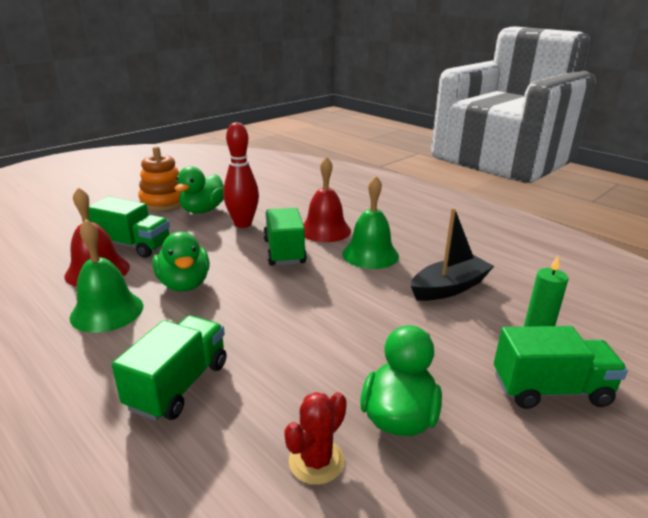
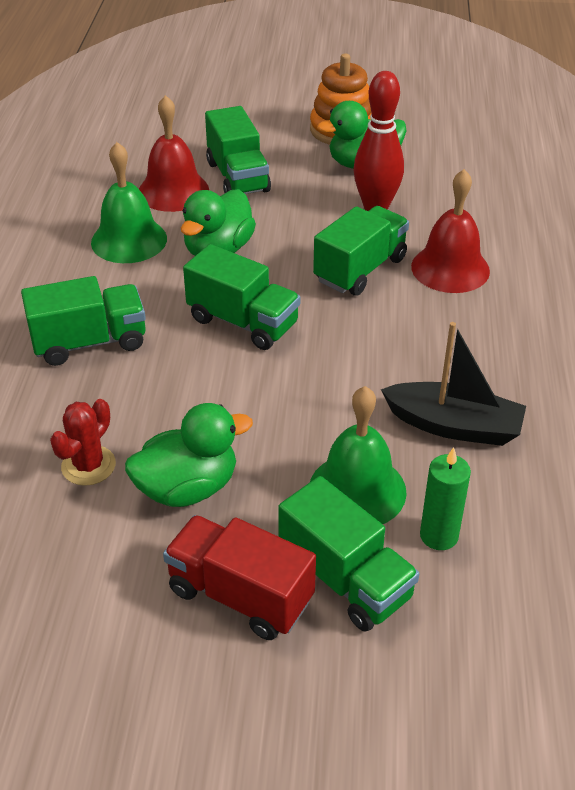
camera: 50 degrees right, 15 degrees up
(265, 309) = (243, 322): none -> green truck
(316, 461) = (88, 466): red cactus -> red cactus turned 60 degrees counterclockwise
(370, 254) = (443, 331): green bell -> green bell (357, 490)
(535, 448) = (240, 595): none -> red truck

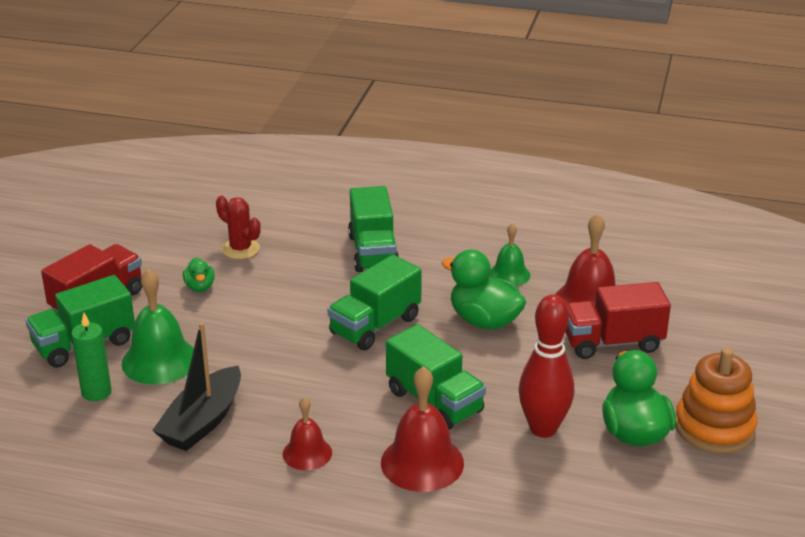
camera: 100 degrees right, 10 degrees down
(129, 240) = (509, 274): green bell -> green bell, size x0.60
(187, 488) = (200, 287): green duck -> green duck, size x0.52
(238, 177) = (612, 342): green truck -> red truck
(469, 340) = (307, 453): none -> red bell

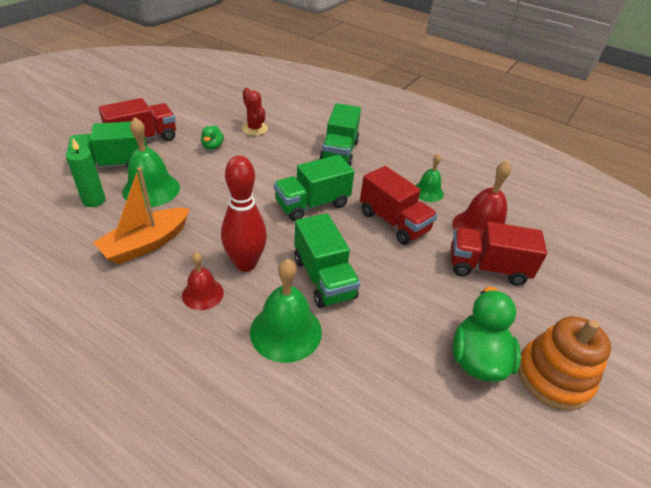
camera: 15 degrees right, 10 degrees up
(202, 421) = (146, 244): black boat -> orange boat
(422, 462) = (286, 331): red bell -> green bell
(484, 321) = (393, 222): green duck -> red truck
(543, 429) = (400, 330): red bowling pin -> red bowling pin (245, 264)

